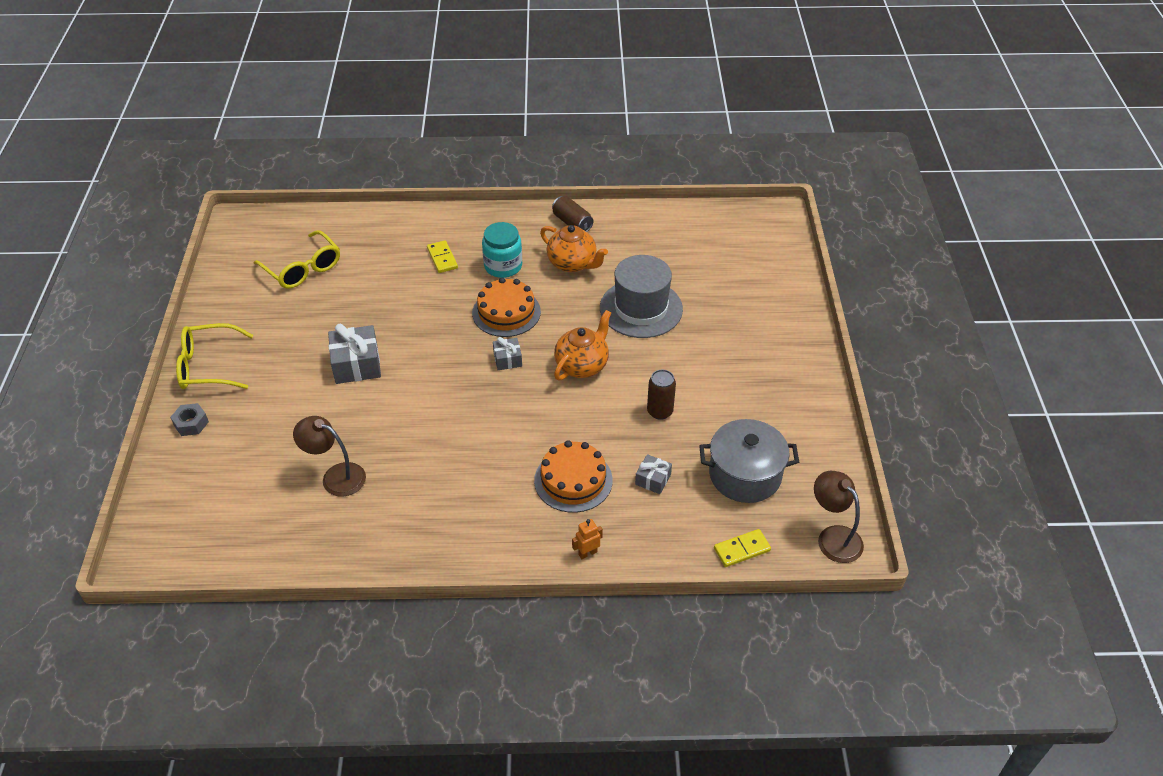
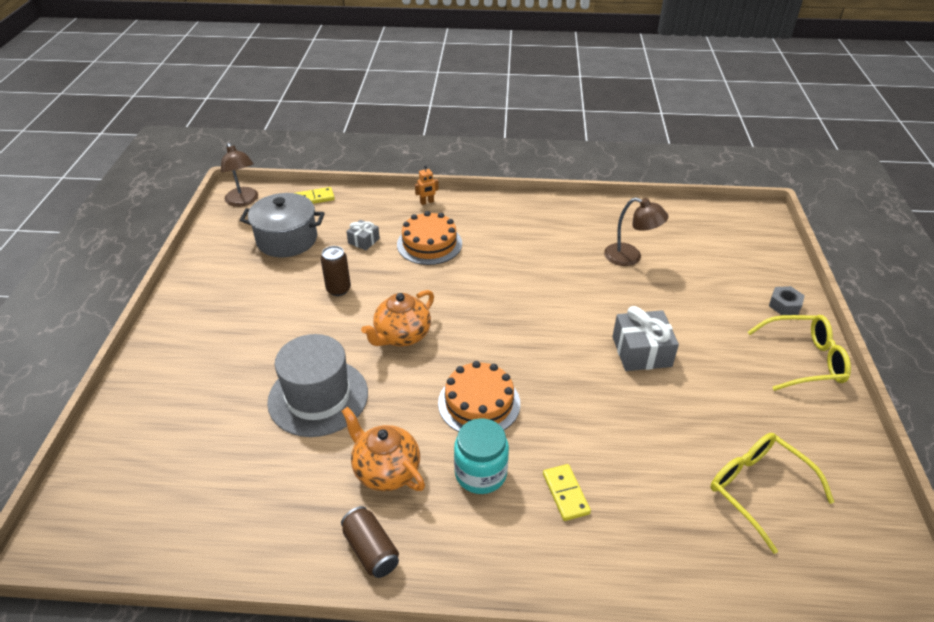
camera: 175 degrees left, 5 degrees down
(507, 359) = (479, 347): grey gift -> none

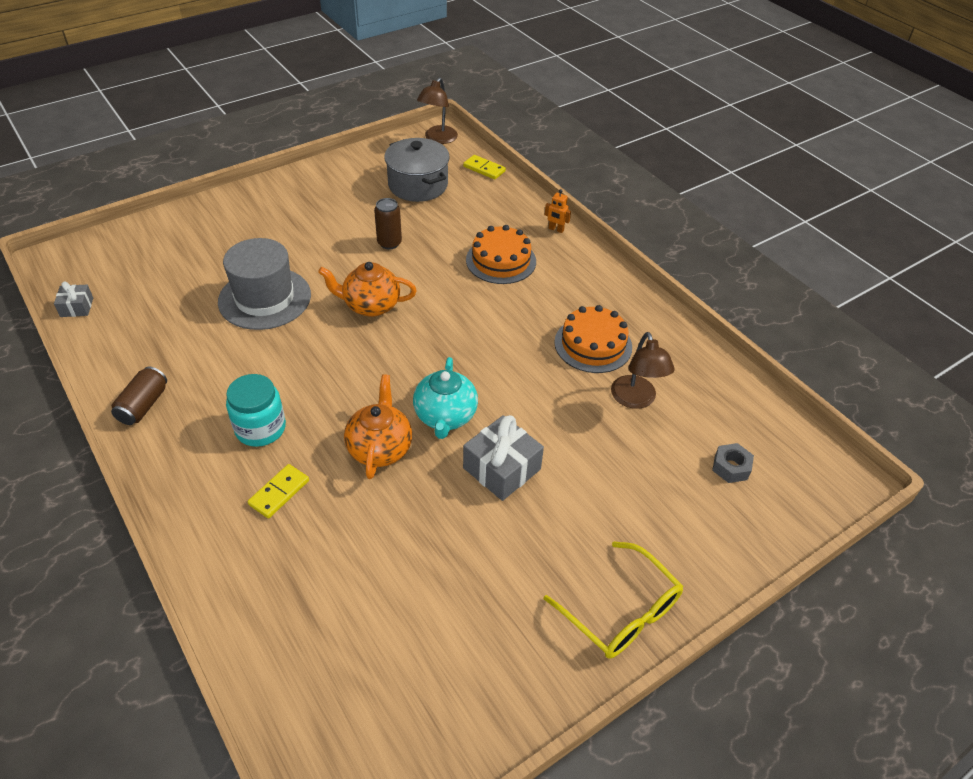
camera: 50 degrees right, 5 degrees up
(363, 241) = (462, 223): grey gift -> grey gift (77, 307)
(386, 470) = (222, 373): orange teapot -> orange teapot (380, 448)
(479, 403) = (335, 389): orange cake -> orange cake (593, 344)
(566, 355) = (445, 417): none -> turquoise teapot
(758, 490) = (391, 636): yellow glasses -> none
(784, 305) = (699, 561): grey nut -> grey nut (731, 467)

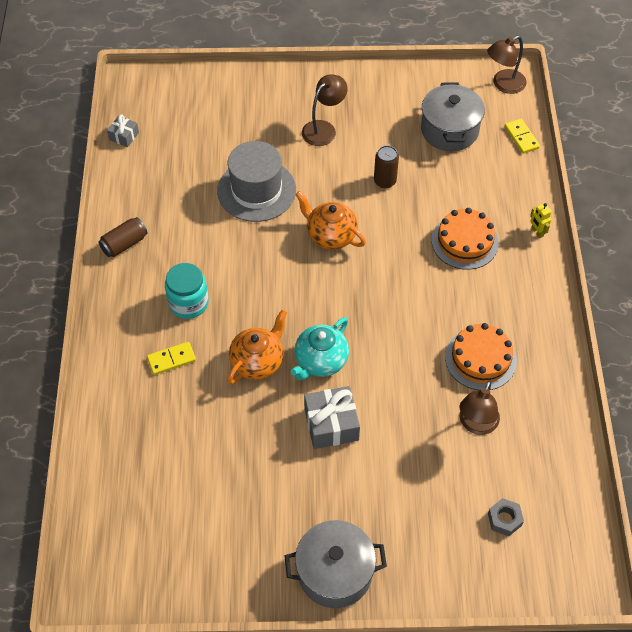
camera: 35 degrees right, 10 degrees up
(297, 224) = (323, 128): none -> brown lamp
(556, 229) = (537, 232): orange robot -> yellow robot
(620, 611) = (335, 572): yellow glasses -> grey pot

